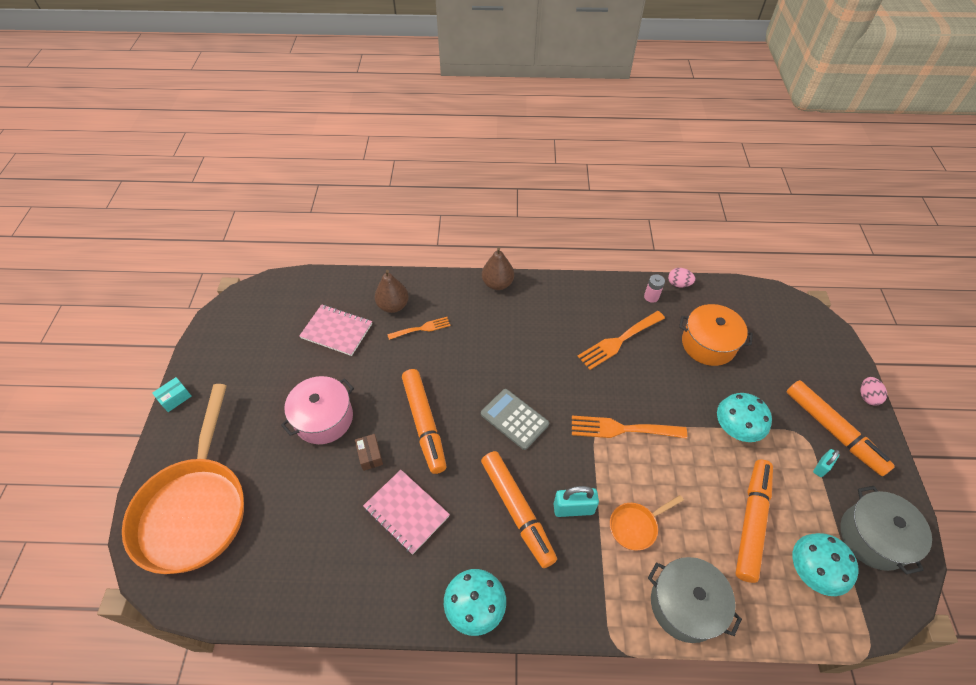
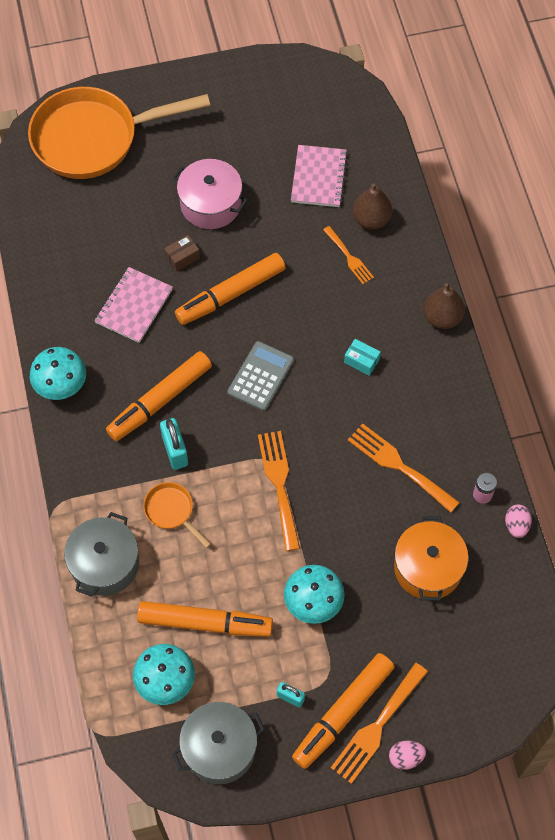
camera: 75 degrees right, 10 degrees up
(175, 398) = (196, 72): turquoise box -> turquoise box (361, 361)
(843, 410) = (377, 727): none -> orange fork

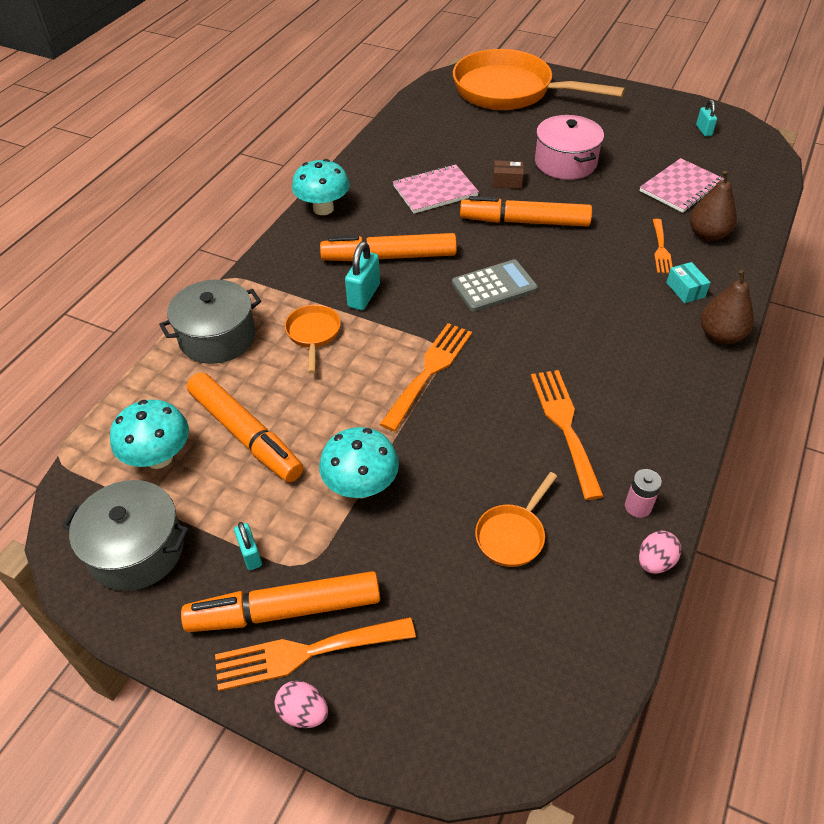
camera: 40 degrees right, 15 degrees down
(290, 93) = (703, 130): none -> turquoise padlock
(361, 361) = (603, 325): turquoise box -> turquoise box (685, 290)
(428, 568) = (512, 535): orange pot -> orange pan

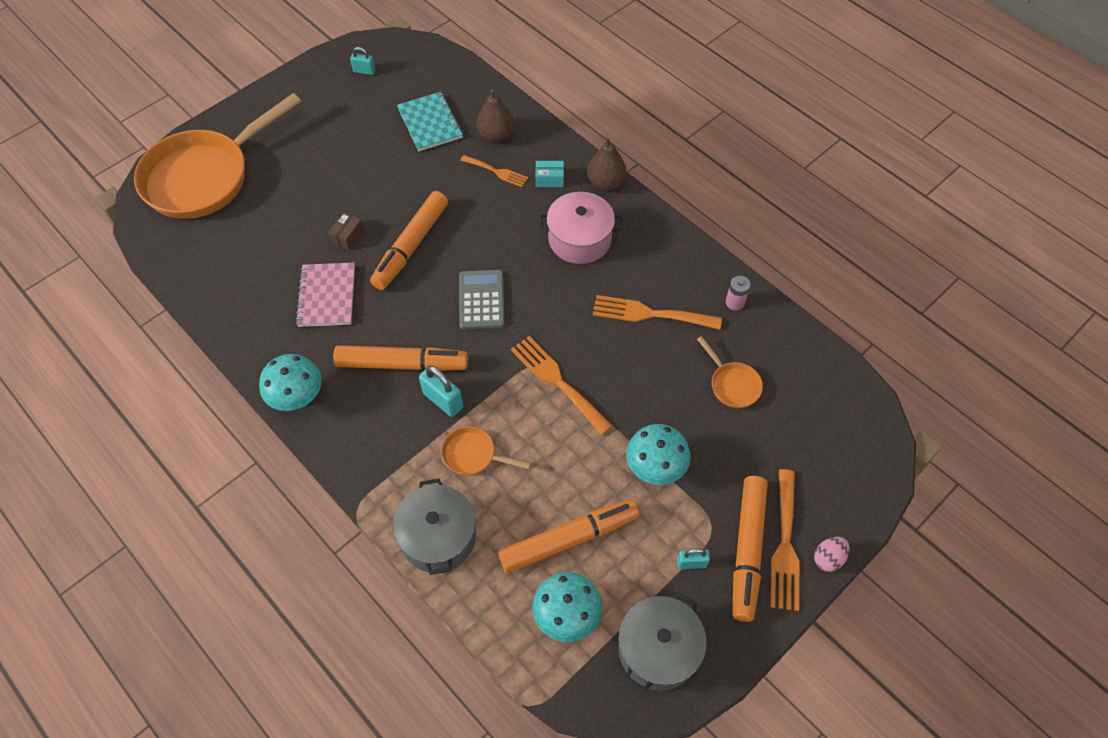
camera: 70 degrees left, 10 degrees up
(389, 257) = (402, 364): orange marker -> orange marker turned 105 degrees counterclockwise
(565, 162) = (347, 183): pink pot -> pink pot (579, 239)
(655, 562) = (779, 313): pink egg -> none
(681, 188) = (430, 123): pink notebook -> turquoise notebook

